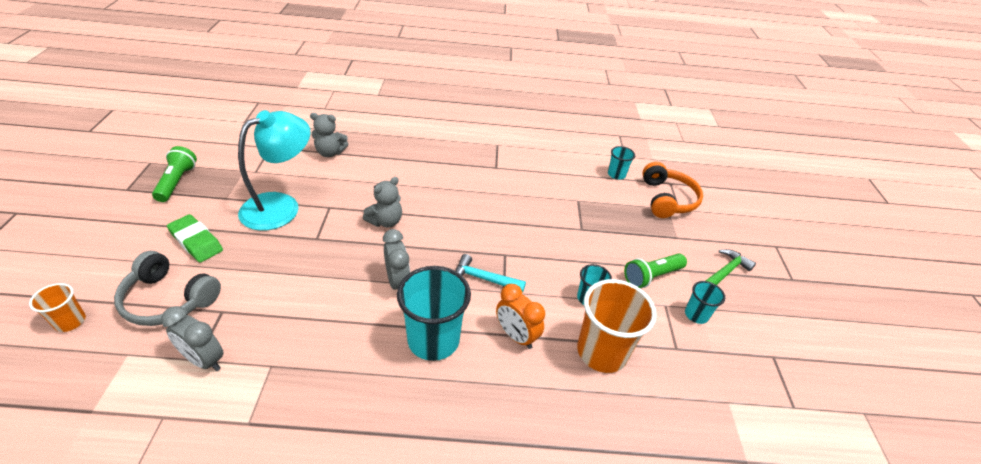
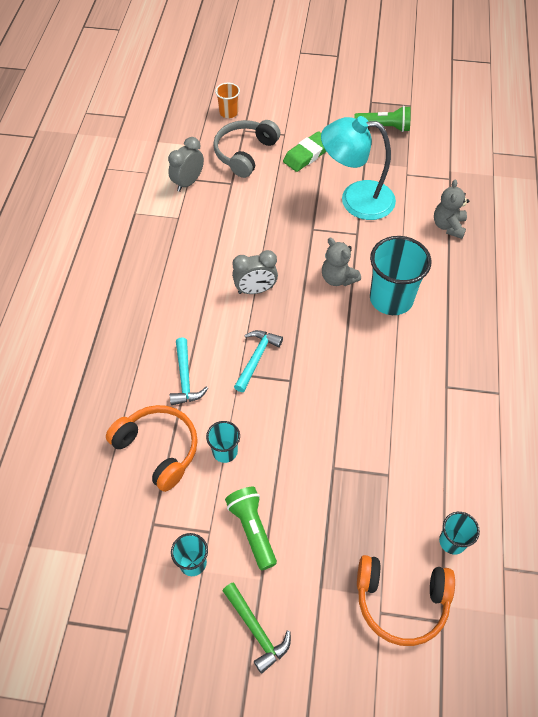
camera: 100 degrees right, 15 degrees up
(281, 206) = (356, 199): turquoise lamp -> turquoise lamp turned 135 degrees clockwise
(433, 340) = (188, 316): turquoise cup -> turquoise cup (391, 299)
(516, 336) = (185, 378): orange clock -> turquoise hammer
(602, 352) = (158, 449): orange cup -> orange headphones

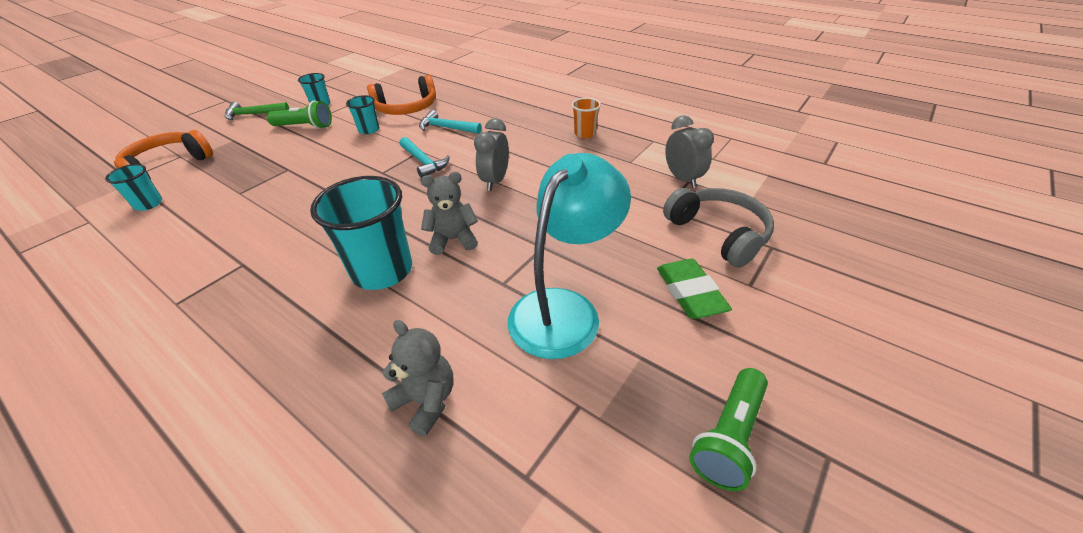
camera: 120 degrees right, 15 degrees down
(228, 112) = (819, 244): orange cup -> orange cup (585, 134)

